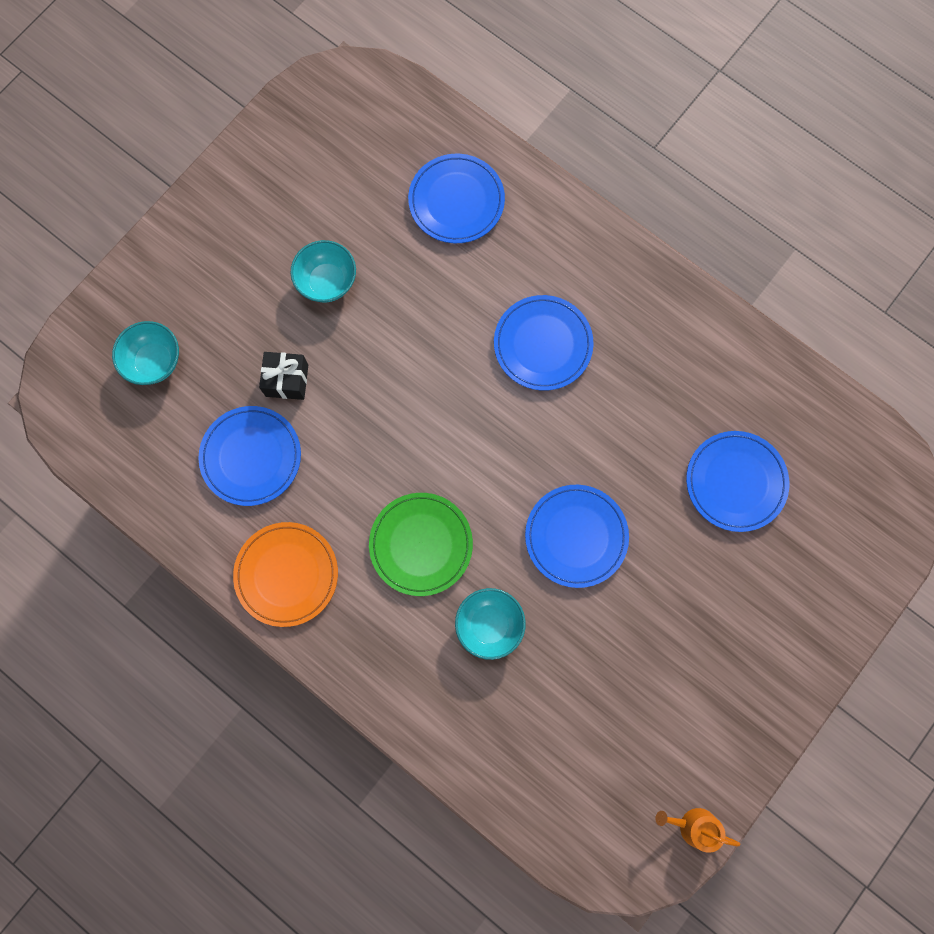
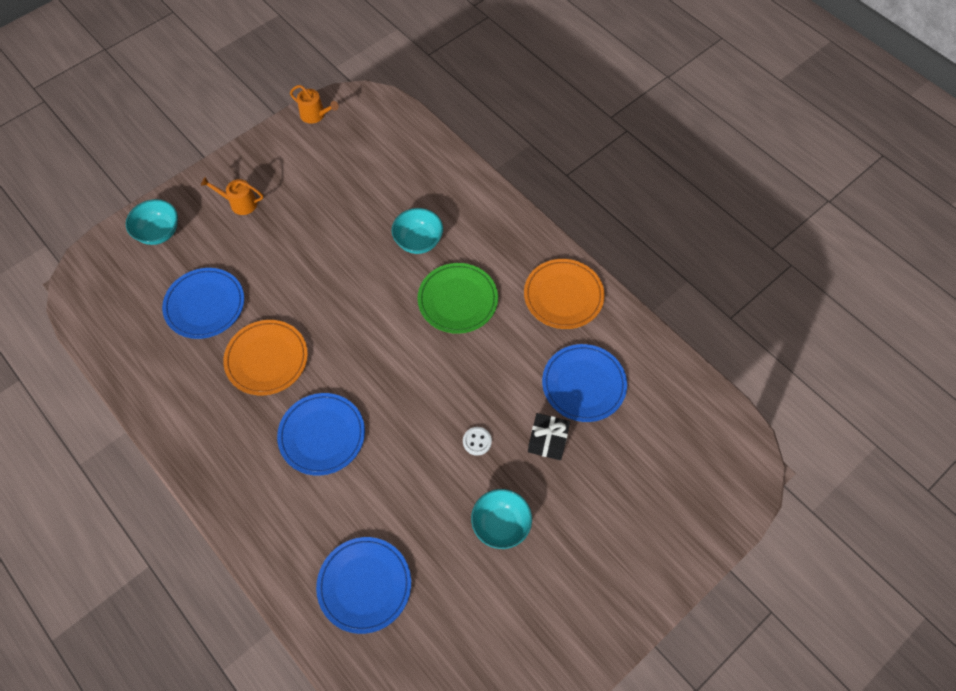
camera: 170 degrees left, 15 degrees down
(154, 361) = (663, 477): turquoise bowl -> turquoise bowl (159, 233)
(367, 367) = (477, 441): none -> white button
(576, 536) = (339, 287): blue plate -> none
(635, 424) = (267, 359): none -> orange plate
(747, 643) = (240, 203): none -> orange watering can

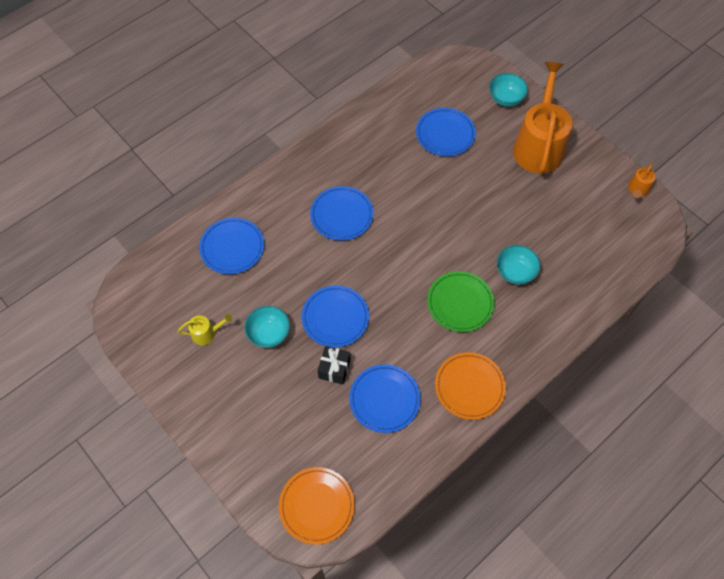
camera: 90 degrees right, 0 degrees up
(240, 203) = (538, 146): orange watering can -> orange watering can, size x2.41
(267, 359) = (402, 176): orange plate -> orange plate (316, 506)
(477, 441) = (335, 318): white button -> blue plate
(501, 611) = (206, 333): none -> yellow watering can

